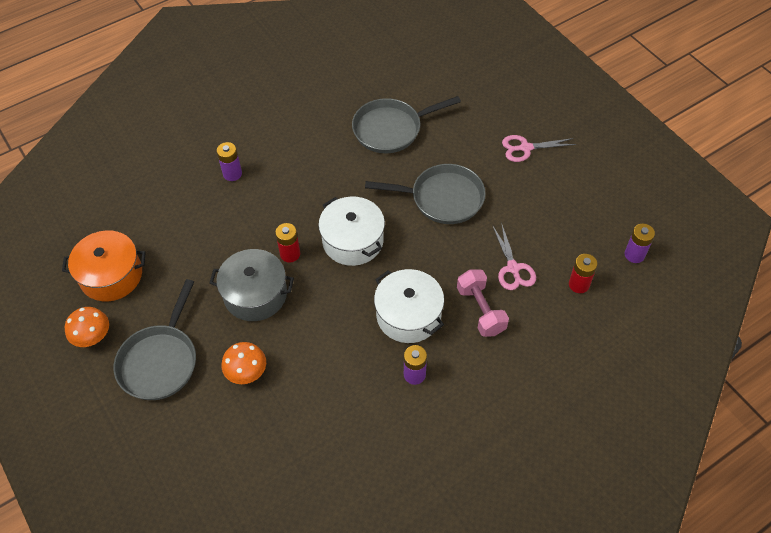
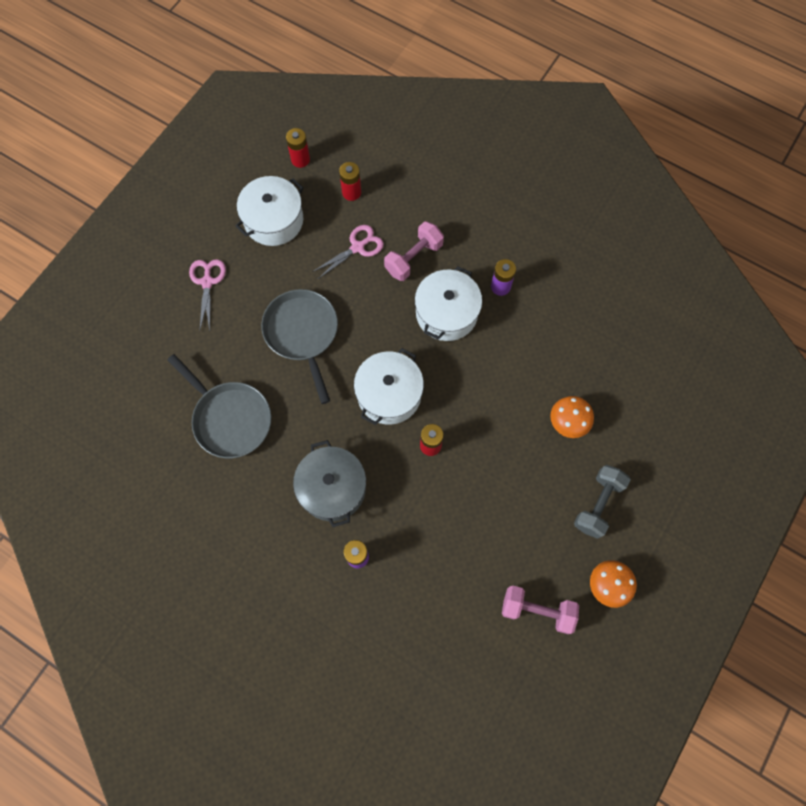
camera: 115 degrees left, 15 degrees up
(111, 275) = (537, 610): orange pot -> pink dumbbell
(160, 361) = (598, 504): grey pan -> grey dumbbell
(255, 294) = (489, 455): grey pot -> grey pot (332, 488)
(525, 148) = (207, 282): pink scissors -> pink scissors turned 150 degrees counterclockwise
(570, 212) = (274, 220): none -> white pot
(634, 254) = (300, 159): purple battery -> red battery

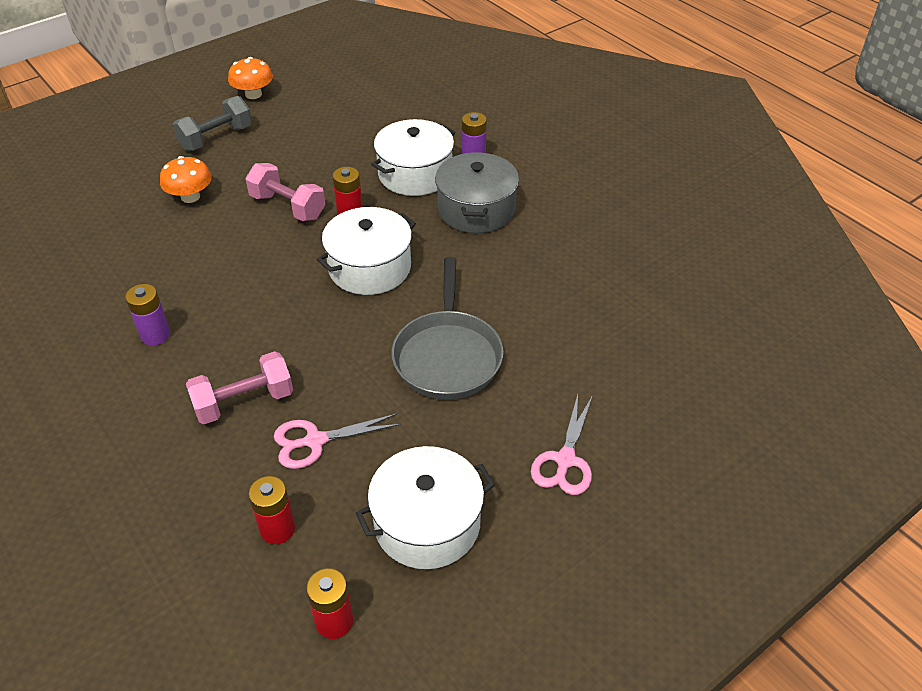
camera: 160 degrees left, 25 degrees down
(229, 418) = (575, 295): grey pan -> none
(446, 313) = (246, 326): white pot -> white pot (415, 174)
(537, 610) = (327, 95): pink dumbbell -> pink dumbbell (288, 206)

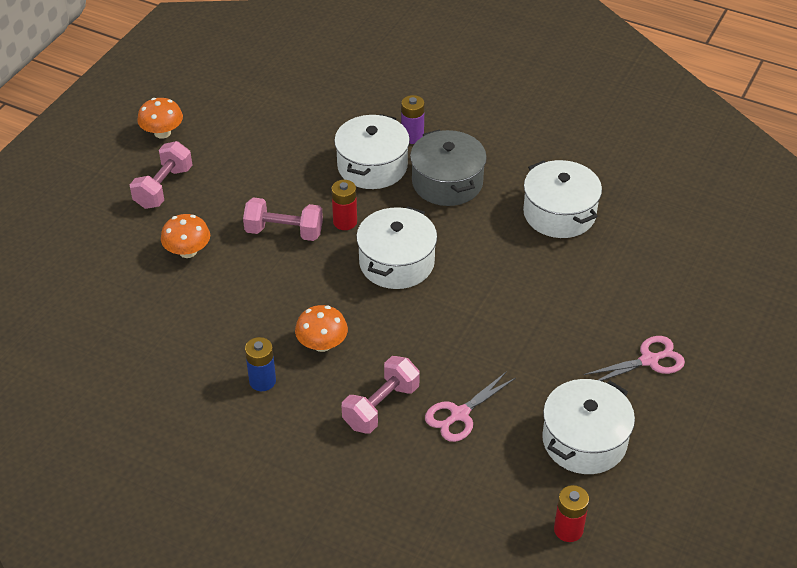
camera: 25 degrees left, 0 degrees up
(155, 335) = (262, 381): purple battery -> blue battery
(216, 138) = (163, 187): grey dumbbell -> pink dumbbell
(238, 320) = (322, 344): none -> orange mushroom
(277, 529) = (481, 487): red battery -> none
(447, 355) = (511, 313): grey pan -> none
(565, 461) = (649, 360): pink scissors -> pink scissors turned 105 degrees counterclockwise
(570, 273) = (559, 213): none -> white pot

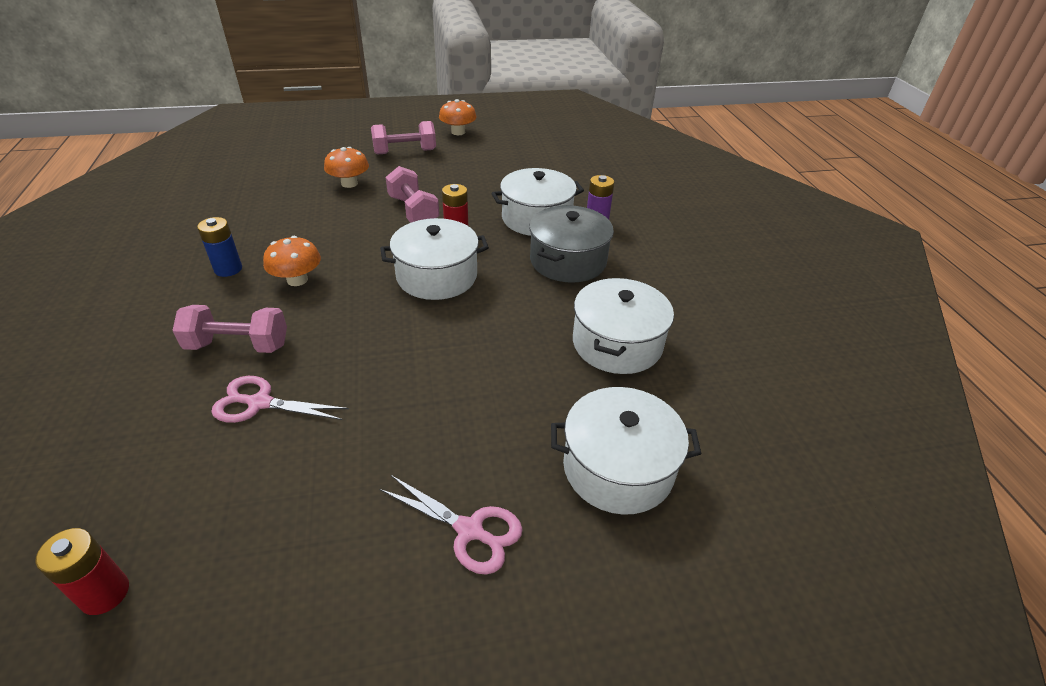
camera: 50 degrees right, 5 degrees down
(584, 440) = (280, 531): white pot -> white pot (618, 468)

